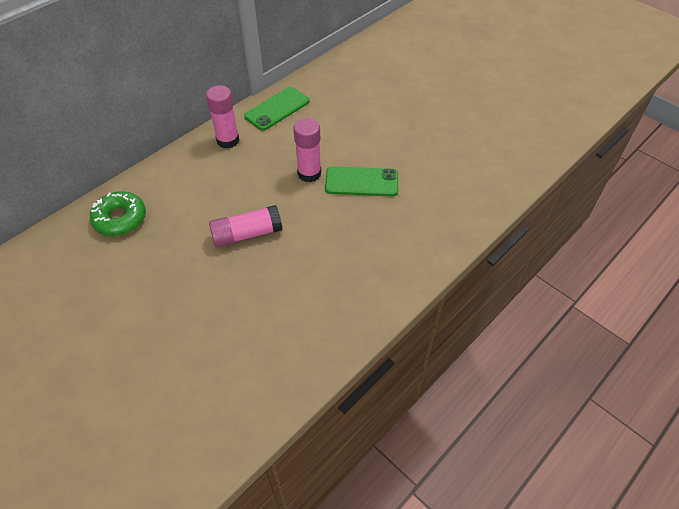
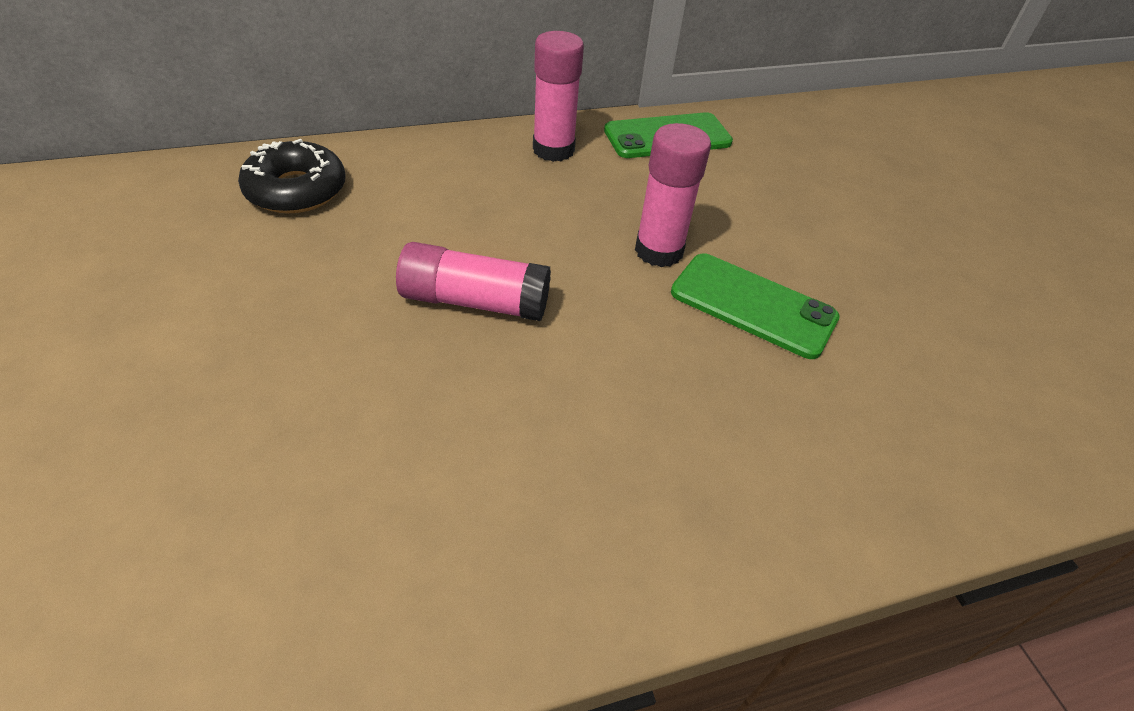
camera: 25 degrees right, 5 degrees down
(120, 219) = (296, 190): green donut -> black donut

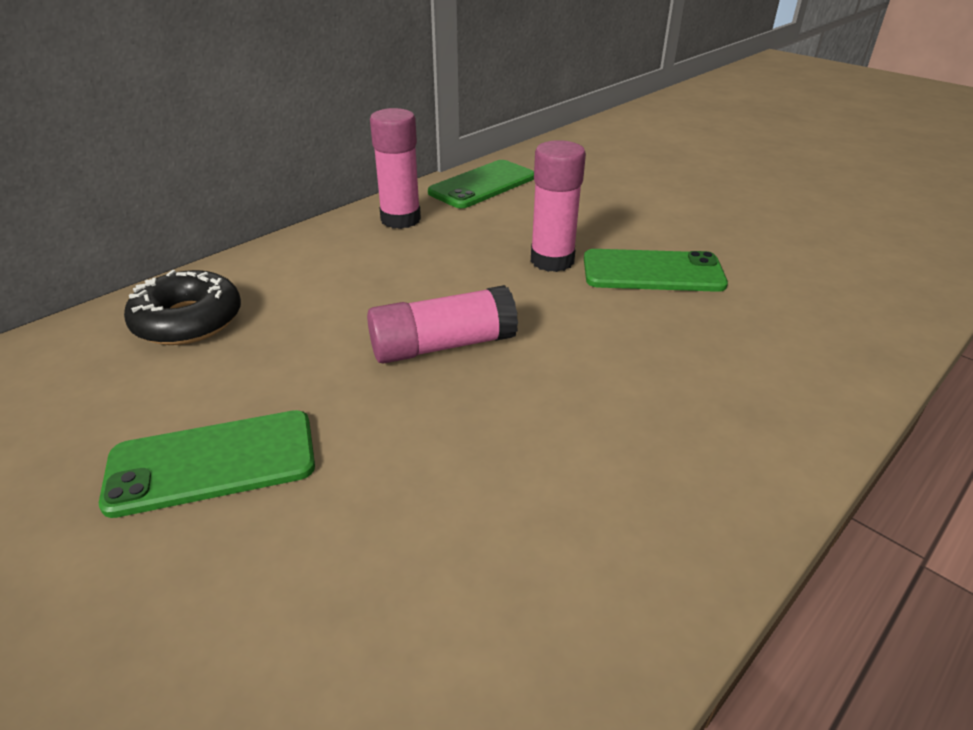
camera: 25 degrees left, 10 degrees down
(212, 331) = (212, 462): none -> green phone

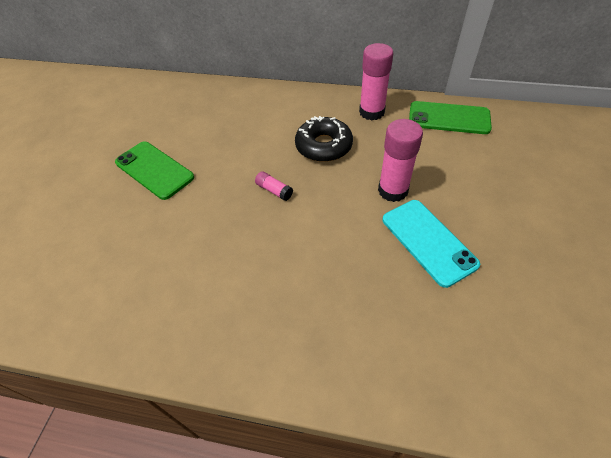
camera: 60 degrees right, 15 degrees up
(188, 321) = (227, 107): black donut -> black donut (323, 146)
(442, 345) = (274, 190): pink glue stick -> pink glue stick, size x0.49
(652, 272) = (428, 241): green phone -> turquoise phone

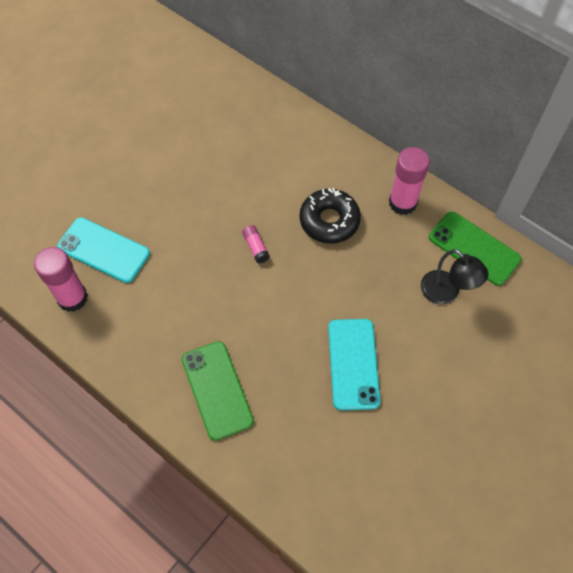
camera: 25 degrees right, 10 degrees up
(123, 257) = (104, 250): none -> turquoise phone
(154, 170) = (165, 173): green phone -> green phone (217, 390)
(393, 190) = (359, 300): pink glue stick -> pink glue stick (72, 298)
(456, 155) = (446, 293): none -> black lamp

